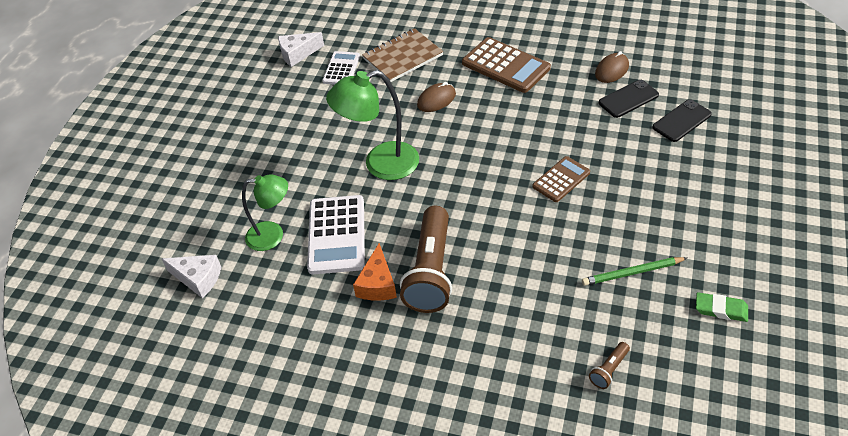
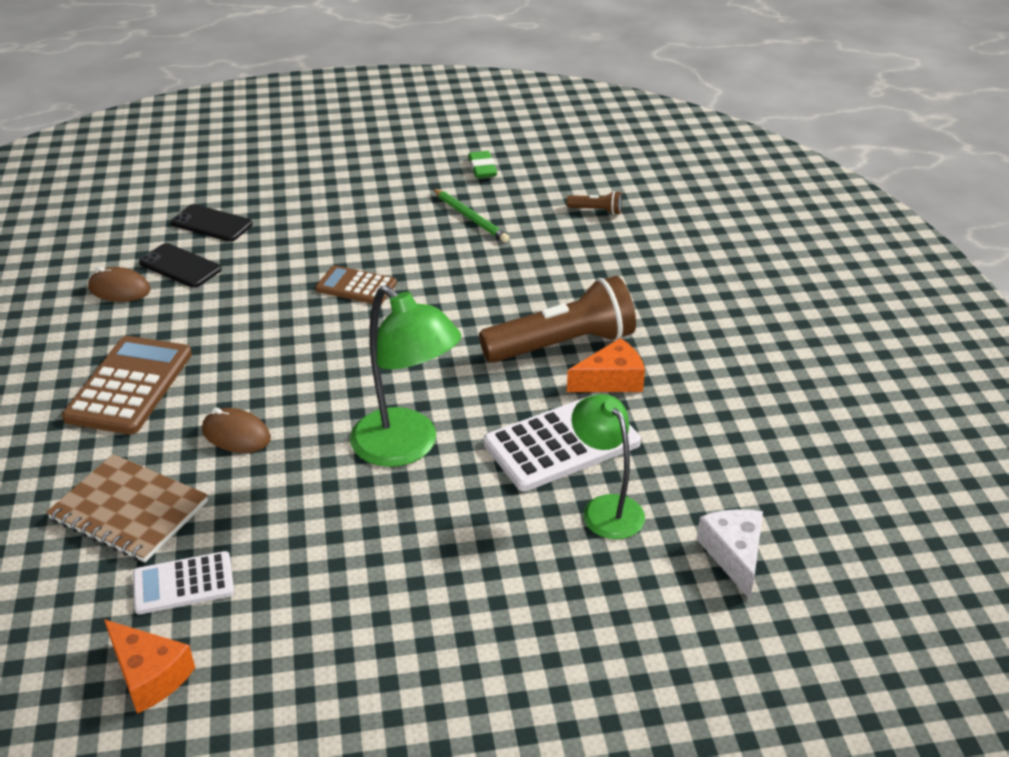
camera: 120 degrees left, 10 degrees down
(297, 54) = (149, 675): white cheese -> orange cheese

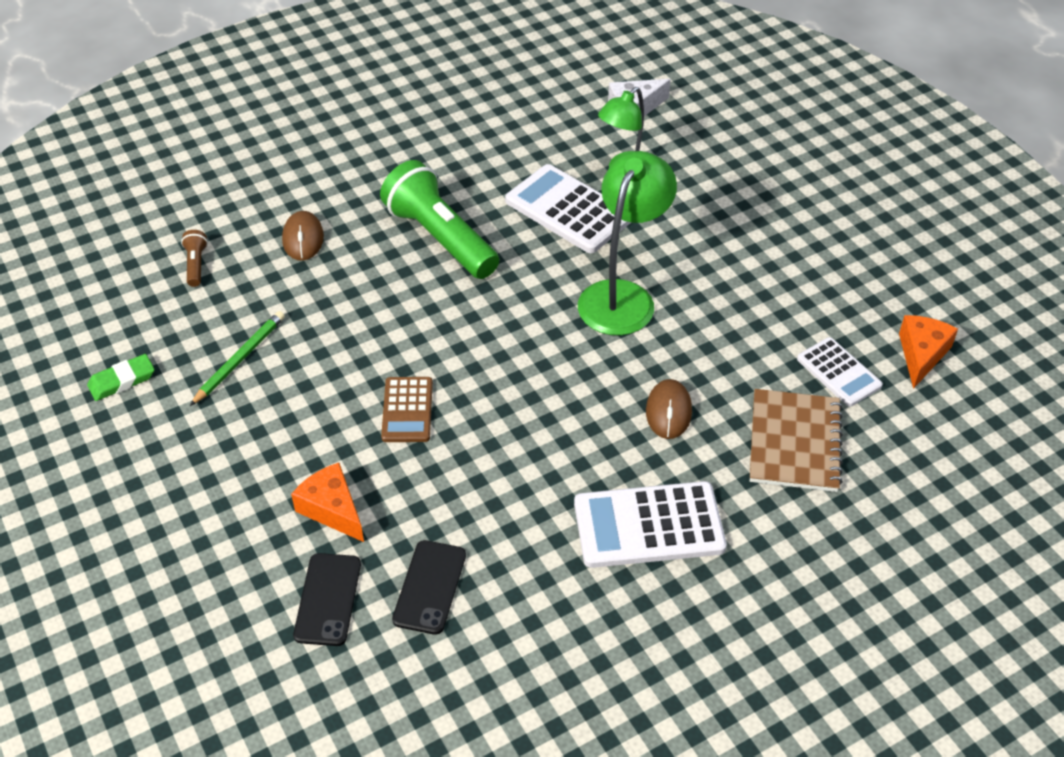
camera: 110 degrees left, 10 degrees up
(119, 289) = (498, 625): brown mouse -> brown mouse (303, 239)
(129, 386) = (648, 526): brown calculator -> white calculator
(563, 345) = (440, 237): brown flashlight -> green flashlight
(611, 380) = (475, 199): orange cheese -> orange cheese (332, 509)

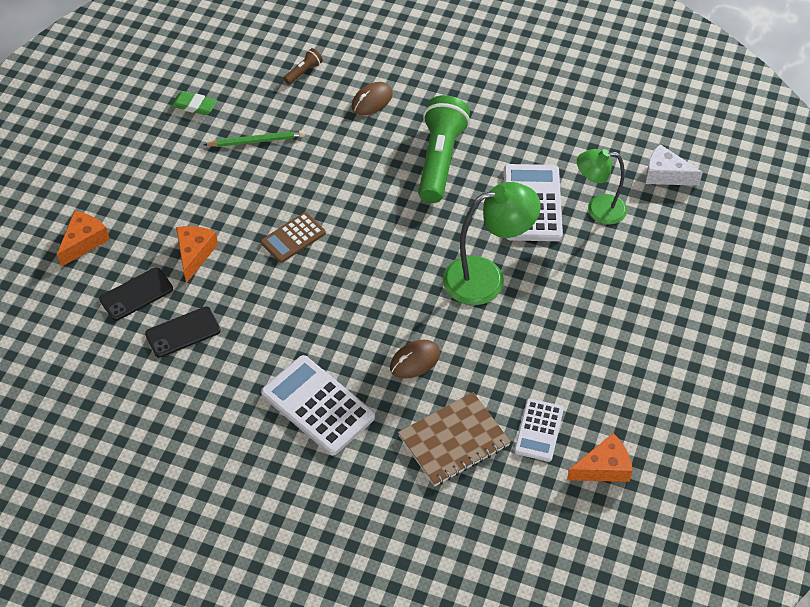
camera: 50 degrees right, 5 degrees up
(192, 605) = (84, 242): none -> orange cheese

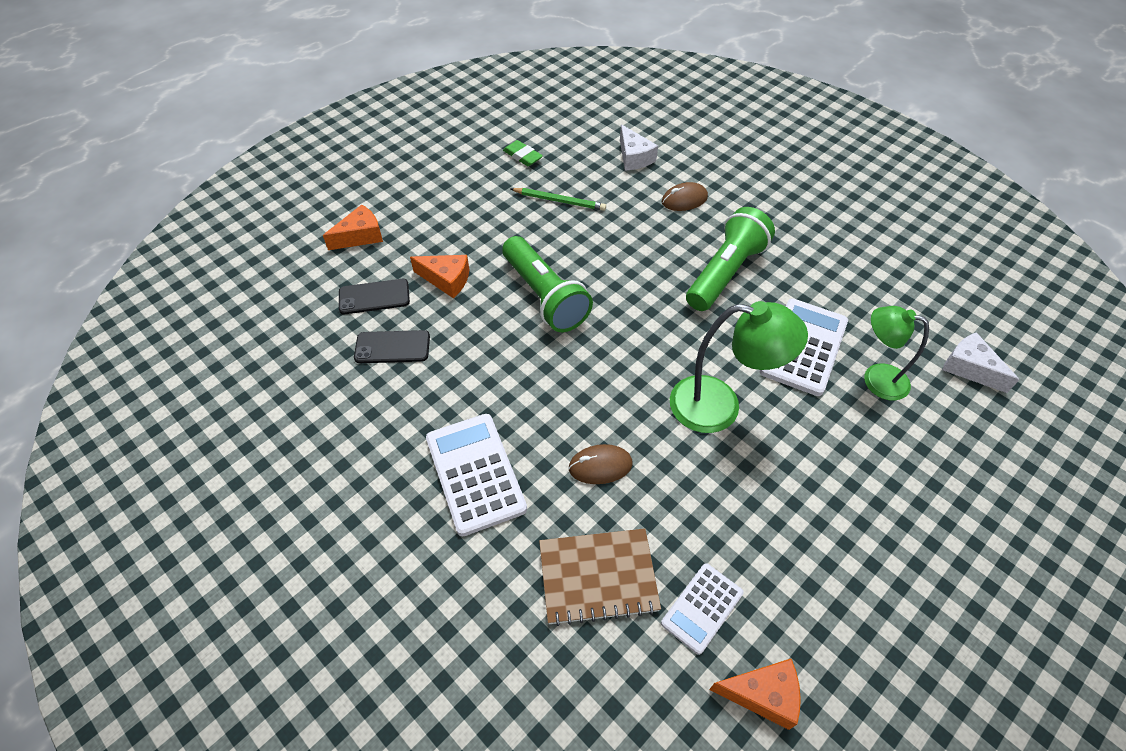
camera: 25 degrees right, 0 degrees up
(194, 254) = (446, 280): orange cheese -> orange cheese turned 75 degrees clockwise
(293, 238) = (544, 296): brown calculator -> green flashlight
(304, 72) = (634, 157): brown flashlight -> white cheese

